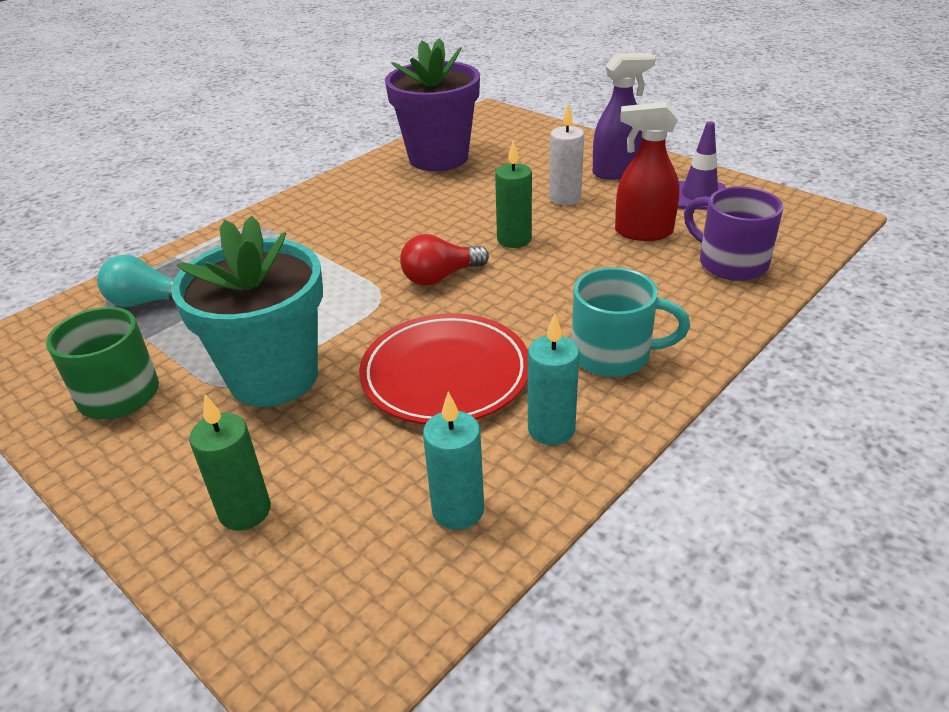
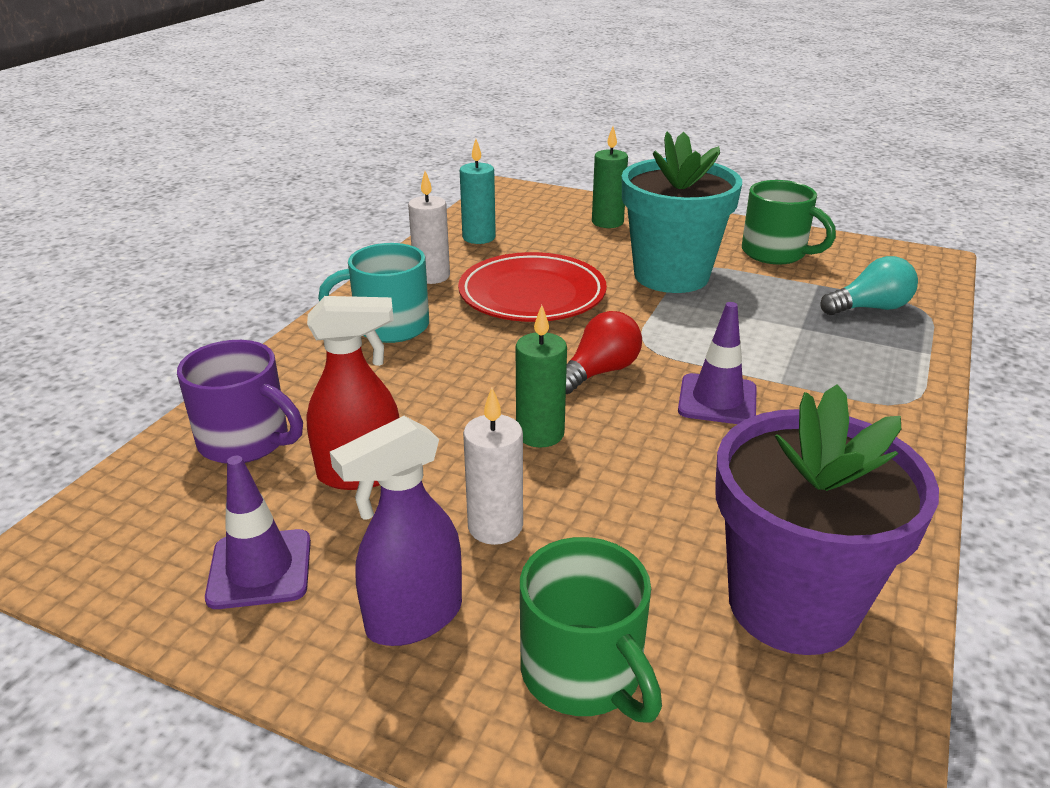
camera: 160 degrees right, 5 degrees down
(373, 244) = (717, 400): none -> purple traffic cone
(545, 151) = (584, 673): none -> green mug
(551, 429) = (432, 276): turquoise candle -> white candle

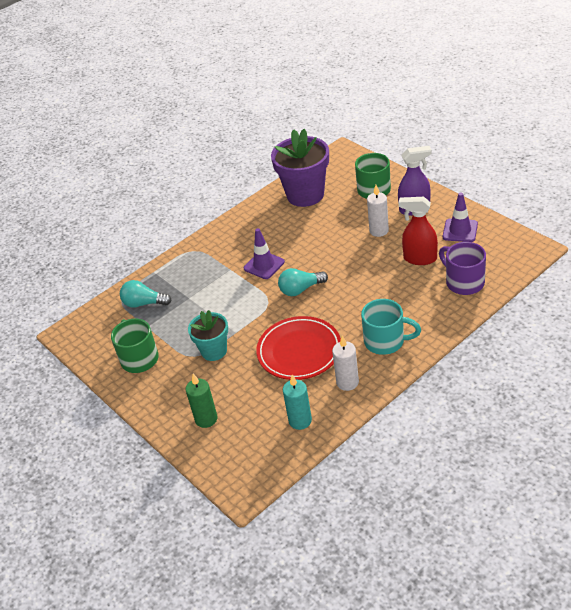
camera: 150 degrees left, 10 degrees up
(540, 434) = (344, 263): green candle -> none
(599, 372) = (300, 289): red light bulb -> turquoise light bulb
(671, 276) = (214, 351): turquoise flower pot -> turquoise flower pot, size x0.59

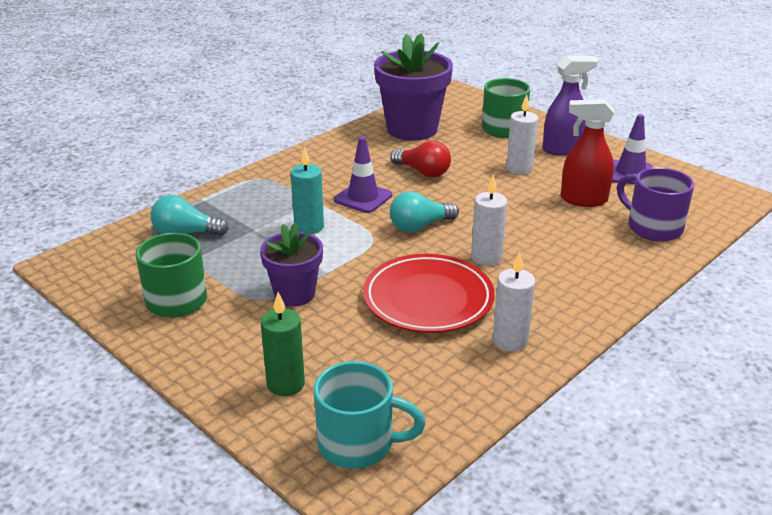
camera: 10 degrees left, 10 degrees down
(214, 351) = (294, 294): turquoise flower pot -> purple flower pot
(300, 421) = (442, 391): turquoise candle -> turquoise candle (309, 227)
(308, 238) = (423, 172): none -> red light bulb
(342, 315) = (486, 257): none -> white candle
(386, 341) = (558, 291): turquoise mug -> turquoise mug (358, 444)

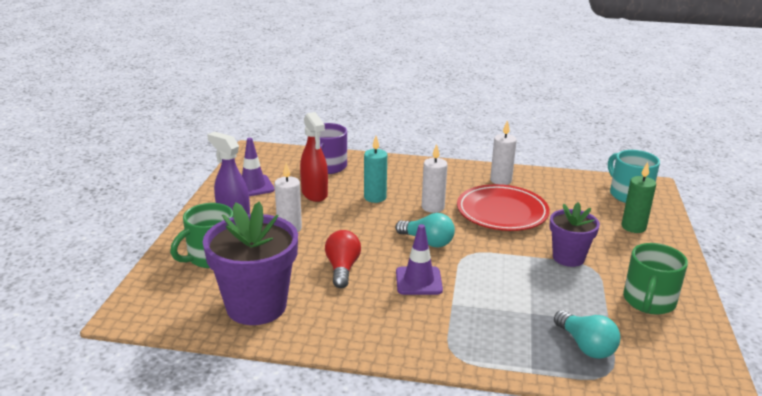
camera: 125 degrees left, 5 degrees down
(309, 227) = (492, 288): turquoise candle -> turquoise candle (375, 197)

